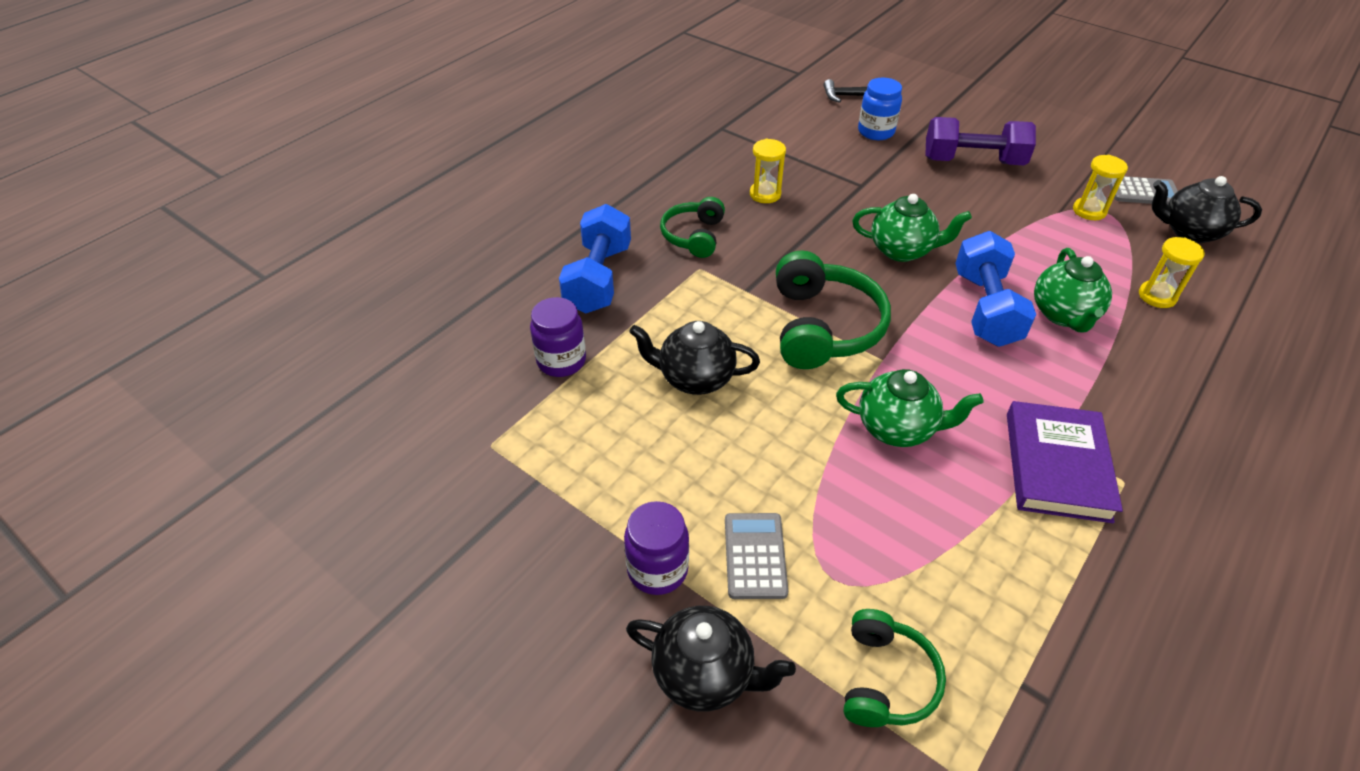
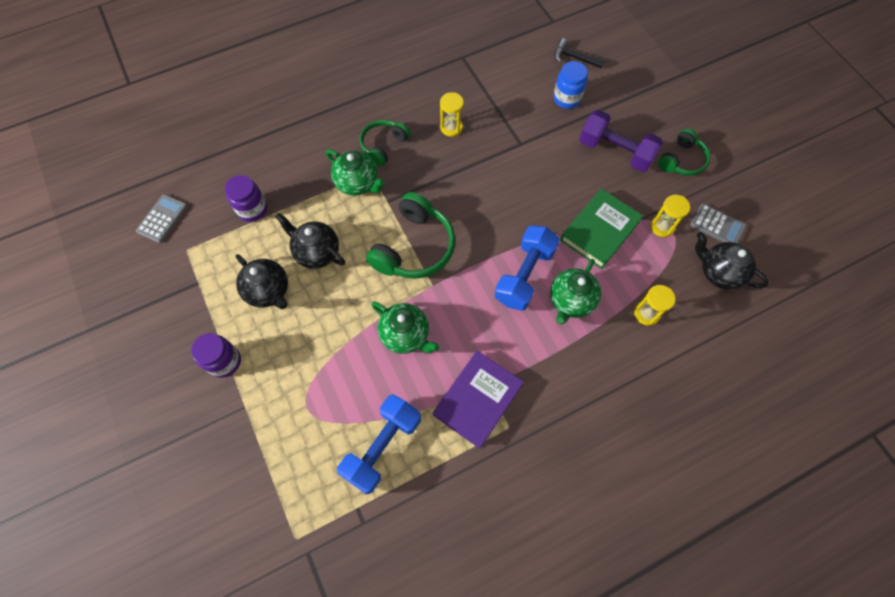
camera: 25 degrees right, 20 degrees up
(598, 278) = (307, 157): blue dumbbell -> blue dumbbell (382, 446)
(705, 674) = (212, 427): black teapot -> black teapot (269, 291)
(755, 556) = (276, 376): grey calculator -> grey calculator (162, 219)
(885, 679) = (293, 472): green headphones -> green headphones (682, 160)
(902, 250) = (506, 209): green teapot -> green teapot (358, 183)
(1027, 236) = (599, 231): none -> green book

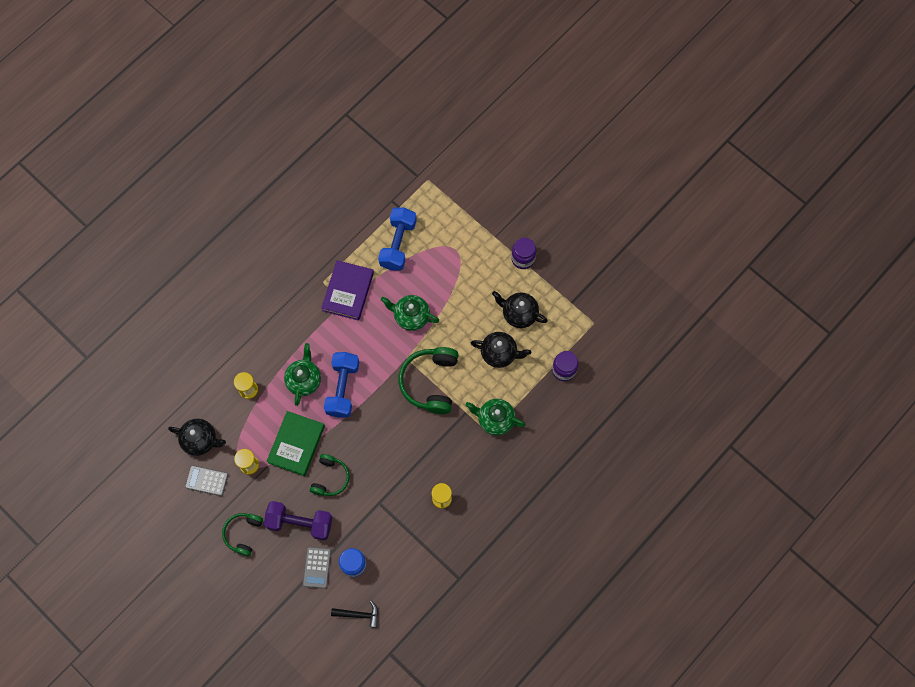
camera: 160 degrees right, 5 degrees up
(162, 219) = (625, 339): grey calculator -> grey calculator (317, 567)
(383, 145) = (490, 461): green headphones -> green headphones (330, 478)

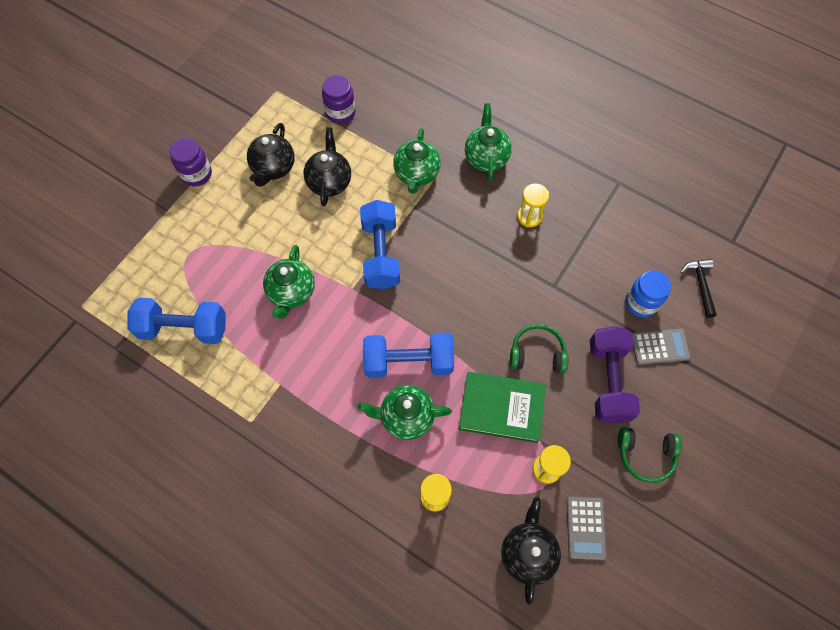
camera: 100 degrees left, 5 degrees down
(348, 291) = (263, 383): purple book -> none
(430, 382) = (381, 253): green headphones -> blue dumbbell
(501, 477) = (486, 157): none -> green teapot

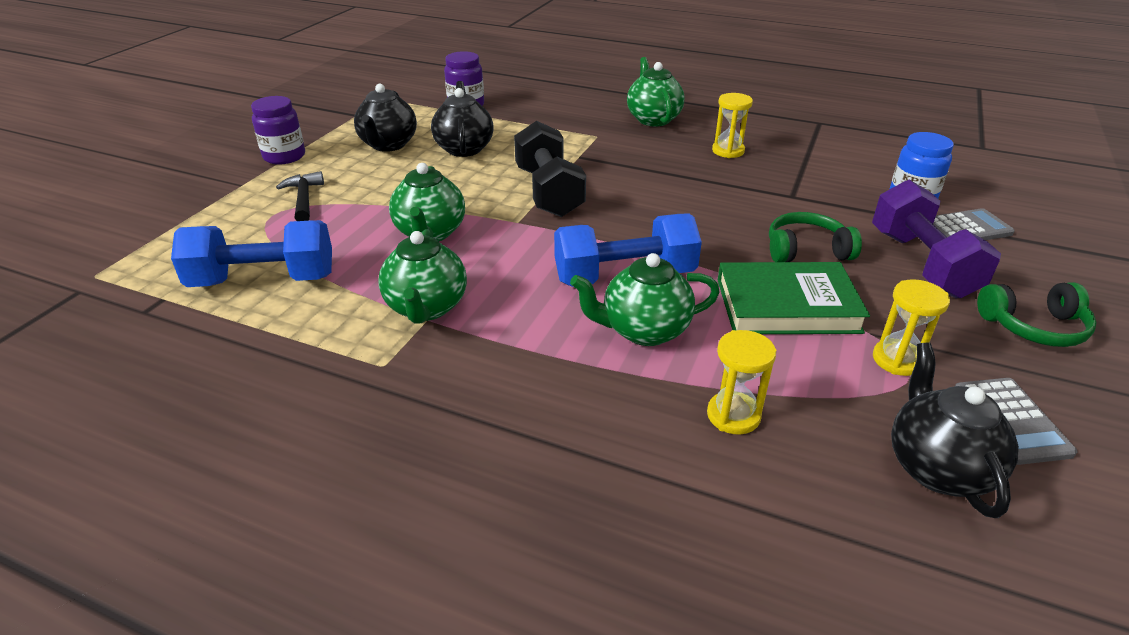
camera: 10 degrees left, 30 degrees down
(381, 253) = (548, 192): blue dumbbell -> black dumbbell
(416, 174) = (573, 135): green teapot -> green teapot (426, 308)
(700, 285) = (973, 179): black hammer -> black hammer (304, 199)

